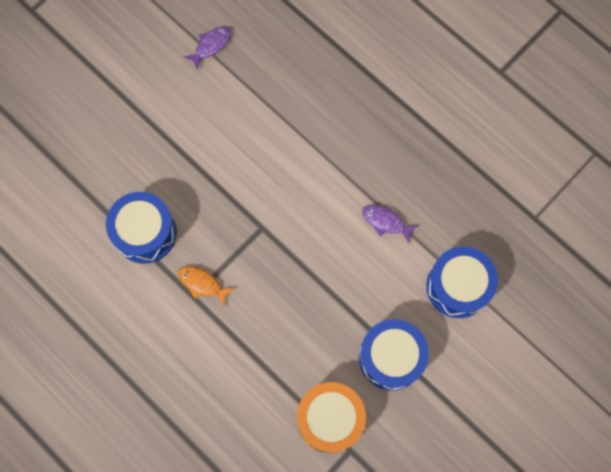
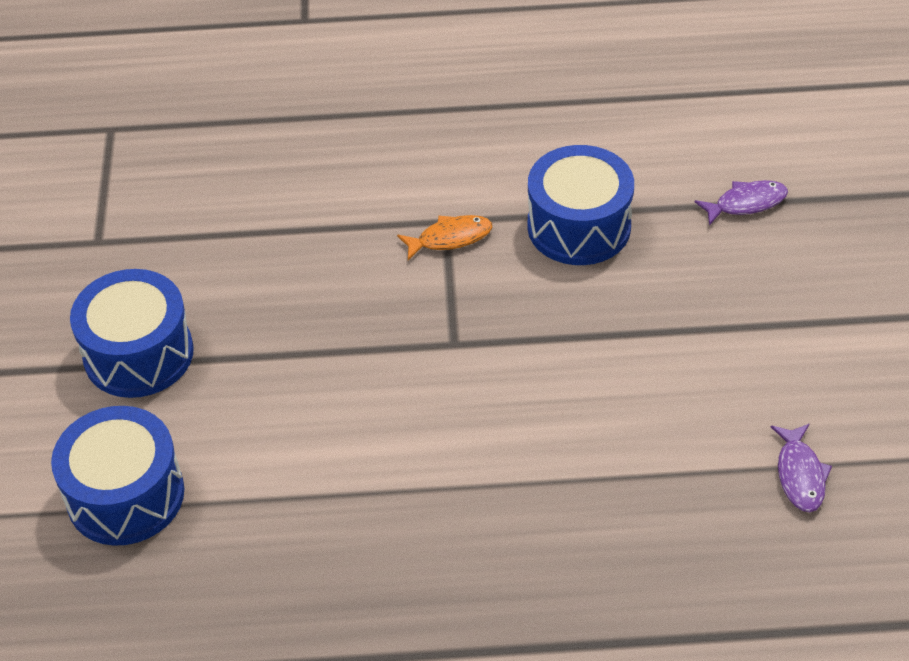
camera: 135 degrees right, 25 degrees down
(330, 419) = (152, 247): orange drum -> none
(385, 222) = (304, 483): purple fish -> purple fish (746, 203)

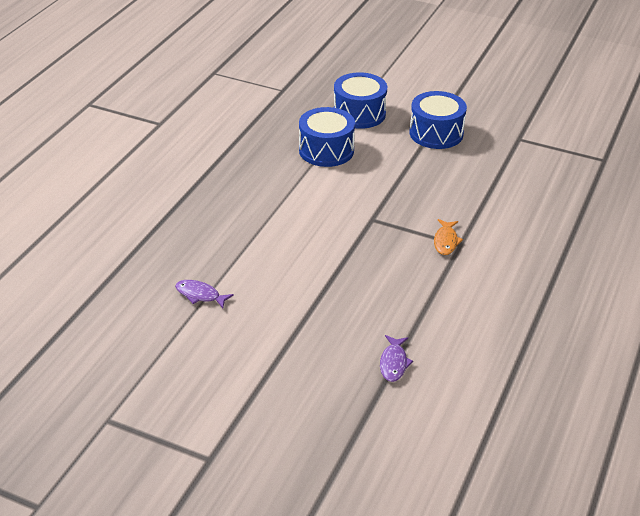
camera: 115 degrees right, 10 degrees down
(579, 226) = (422, 289): blue drum -> blue drum (326, 150)

